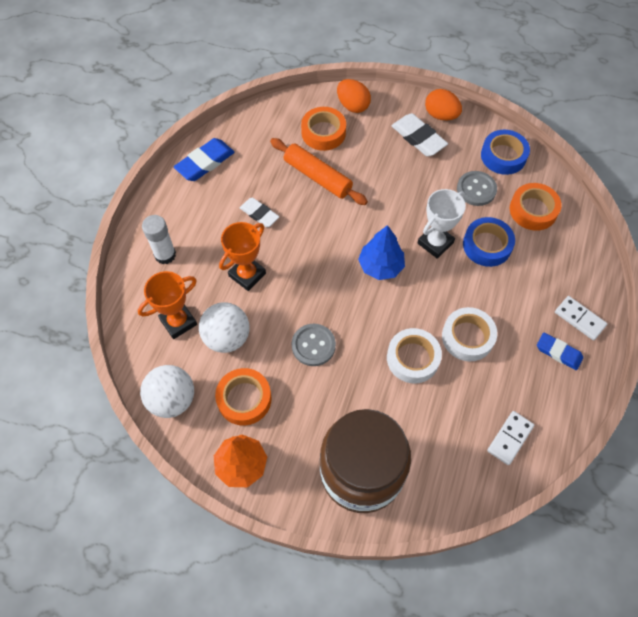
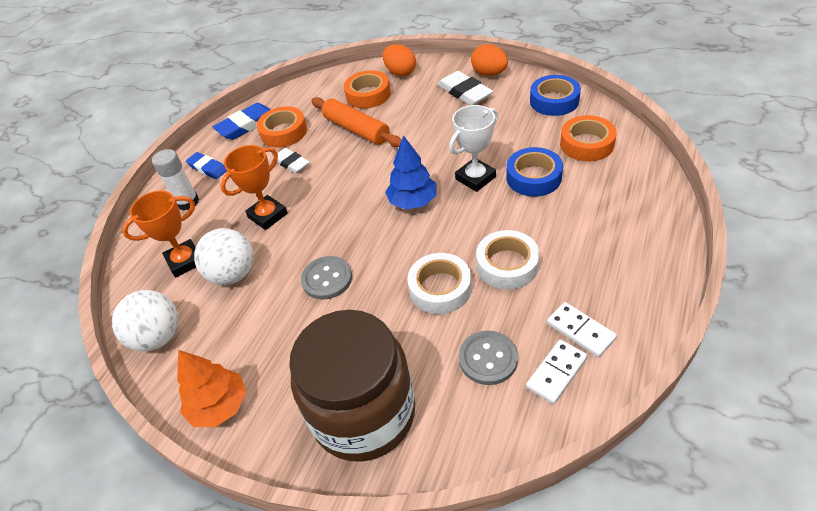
camera: 10 degrees right, 15 degrees down
(244, 399) = (238, 335): orange tape -> orange tape (284, 132)
(476, 189) = (523, 130): grey button -> grey button (488, 359)
(558, 352) = (619, 277): blue eraser -> blue eraser (207, 168)
(579, 319) = (644, 242): white domino -> white domino (580, 331)

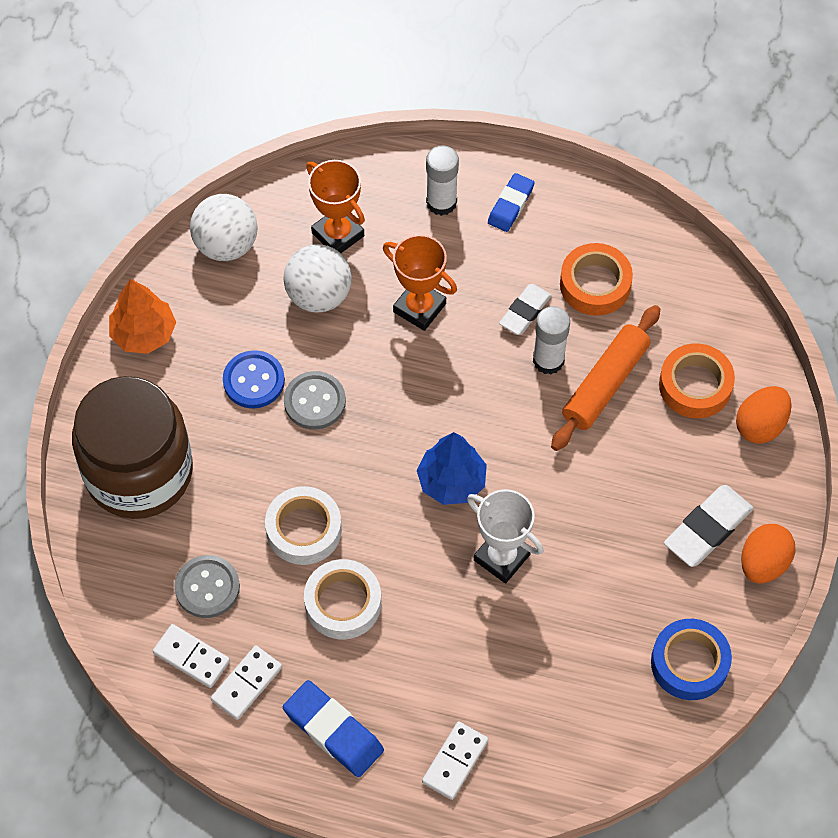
camera: 75 degrees right, 15 degrees up
(246, 125) = (610, 228): blue eraser -> blue eraser (333, 731)
(295, 320) = (254, 381): none -> blue button
(331, 153) = (548, 360): none -> white glue stick
(533, 177) = (506, 633): blue tape -> none
(586, 144) = (582, 706): orange tape -> none
(635, 205) = (455, 761): none -> white domino

